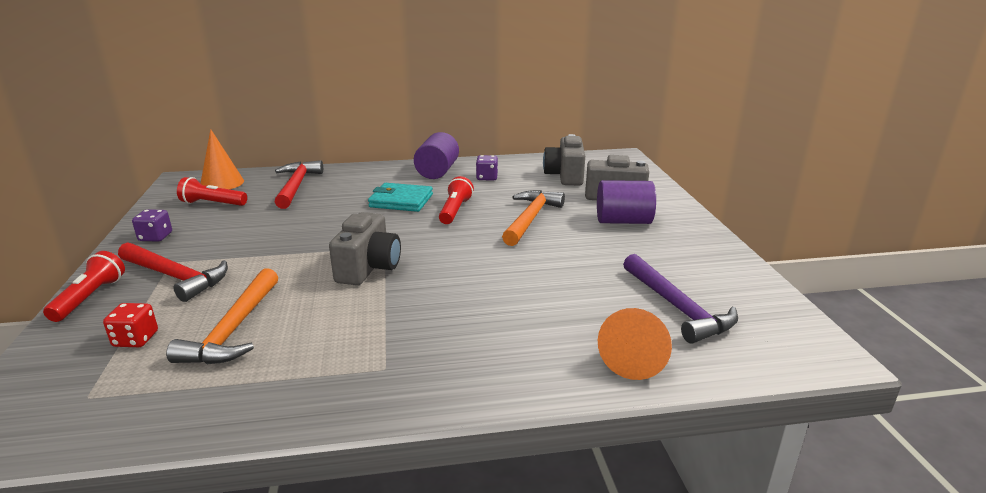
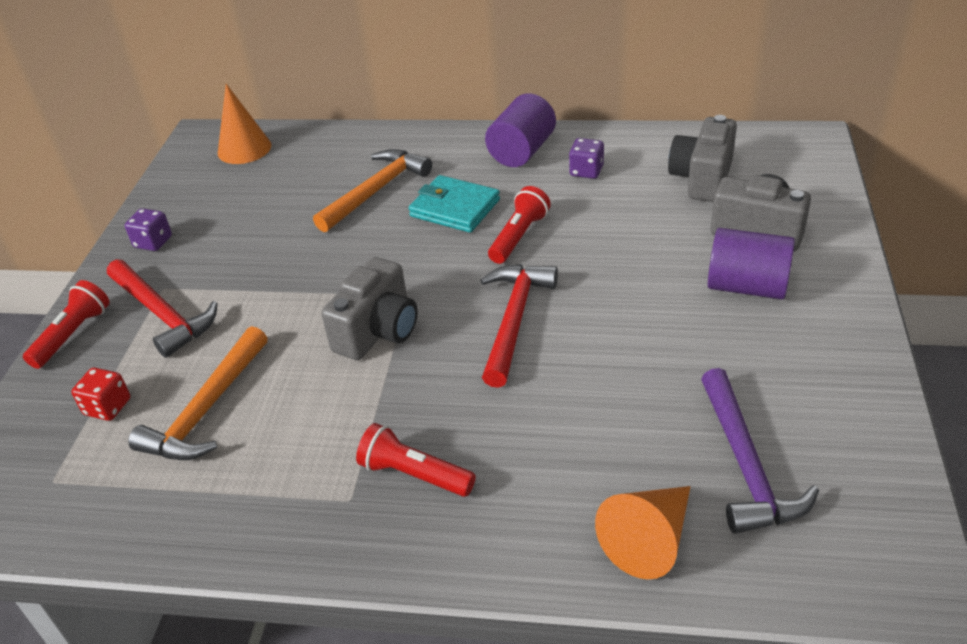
camera: 20 degrees right, 15 degrees up
(212, 204) = (226, 188): red flashlight -> red flashlight (414, 474)
(296, 186) = (332, 163): red hammer -> red hammer (514, 320)
(531, 218) = (616, 265): orange hammer -> orange hammer (376, 191)

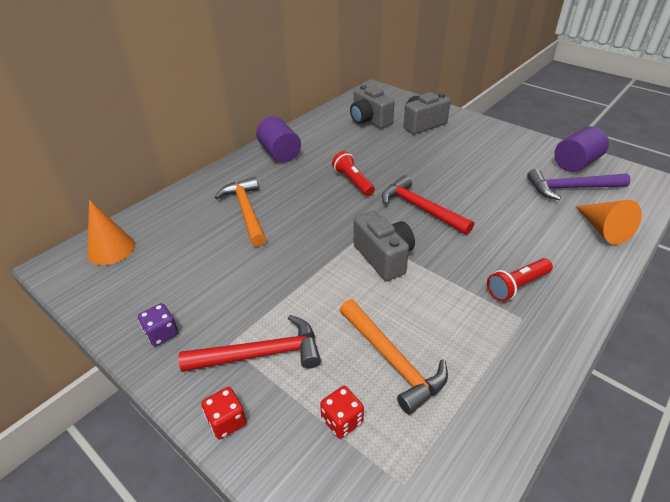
camera: 60 degrees left, 0 degrees up
(73, 335) = (227, 421): red flashlight -> red dice
(455, 208) = (301, 191): turquoise wallet -> none
(586, 171) = (323, 143): purple dice -> none
(745, 466) = (570, 188): purple hammer -> purple hammer turned 150 degrees clockwise
(747, 287) = (457, 142): purple cylinder -> purple cylinder (575, 163)

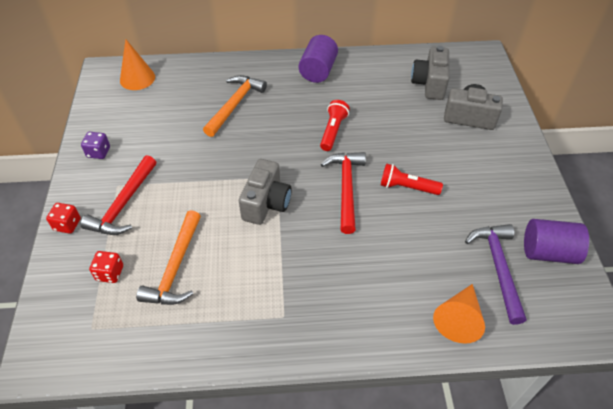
camera: 45 degrees right, 10 degrees up
(261, 354) = (123, 204): red hammer -> red hammer turned 75 degrees clockwise
(517, 286) = (317, 295): red flashlight -> red flashlight (407, 187)
(570, 188) = (498, 267): purple hammer -> purple hammer turned 45 degrees clockwise

